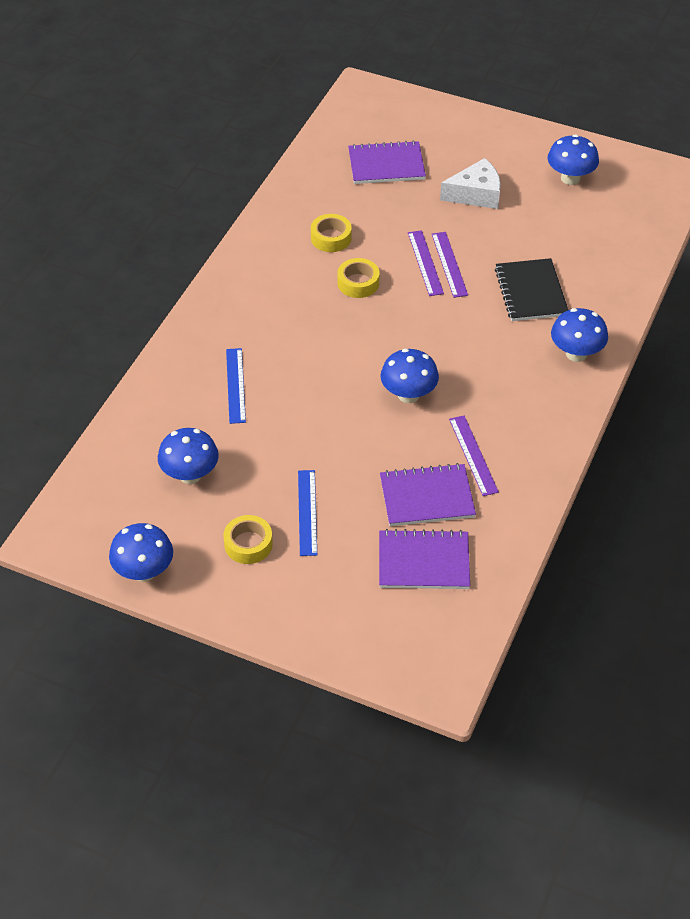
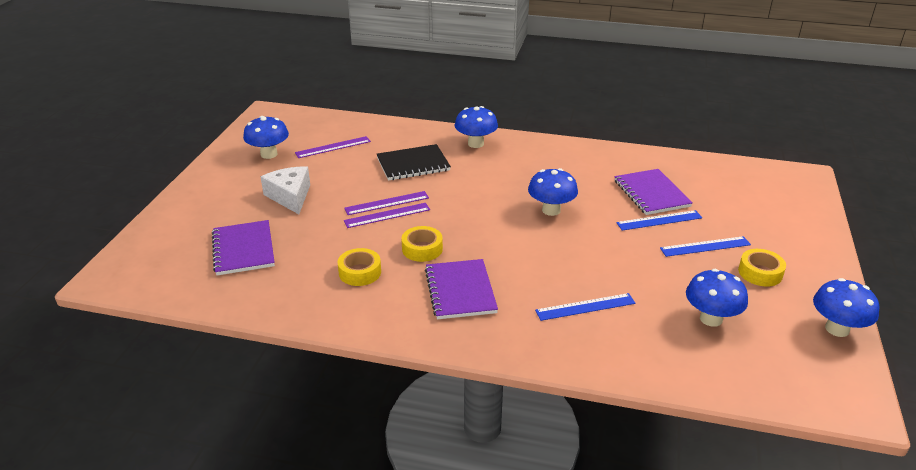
camera: 100 degrees left, 15 degrees down
(367, 487) = (659, 220): none -> blue ruler
(423, 561) = (711, 190): purple notebook -> purple notebook (460, 291)
(473, 455) = (598, 177): purple ruler -> purple ruler (333, 147)

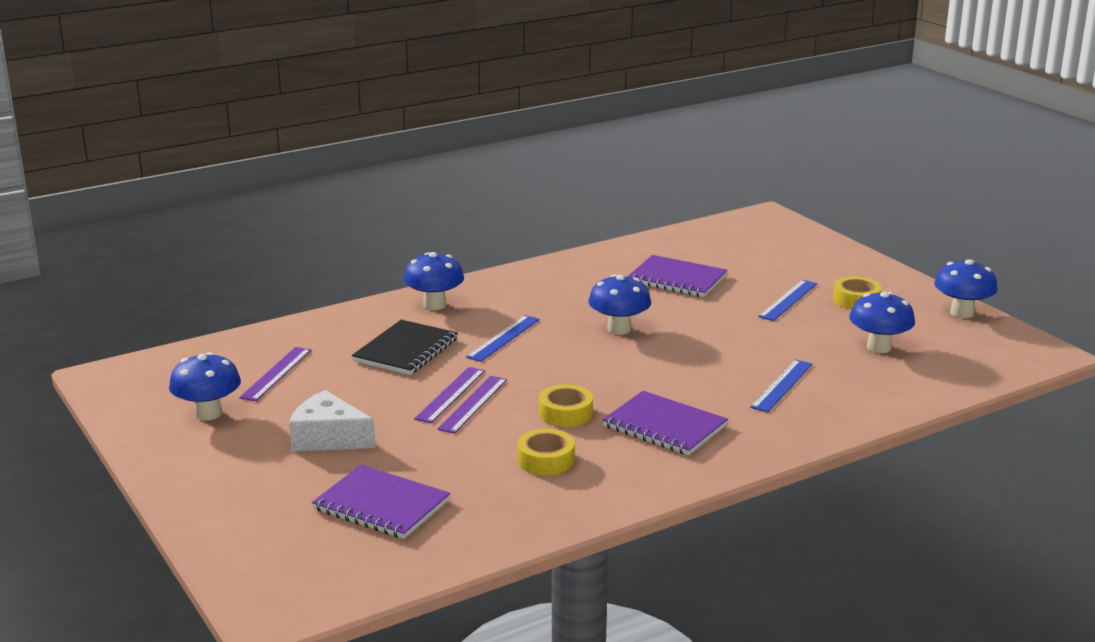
camera: 45 degrees left, 10 degrees down
(659, 220) = (721, 297): blue ruler -> blue ruler (503, 338)

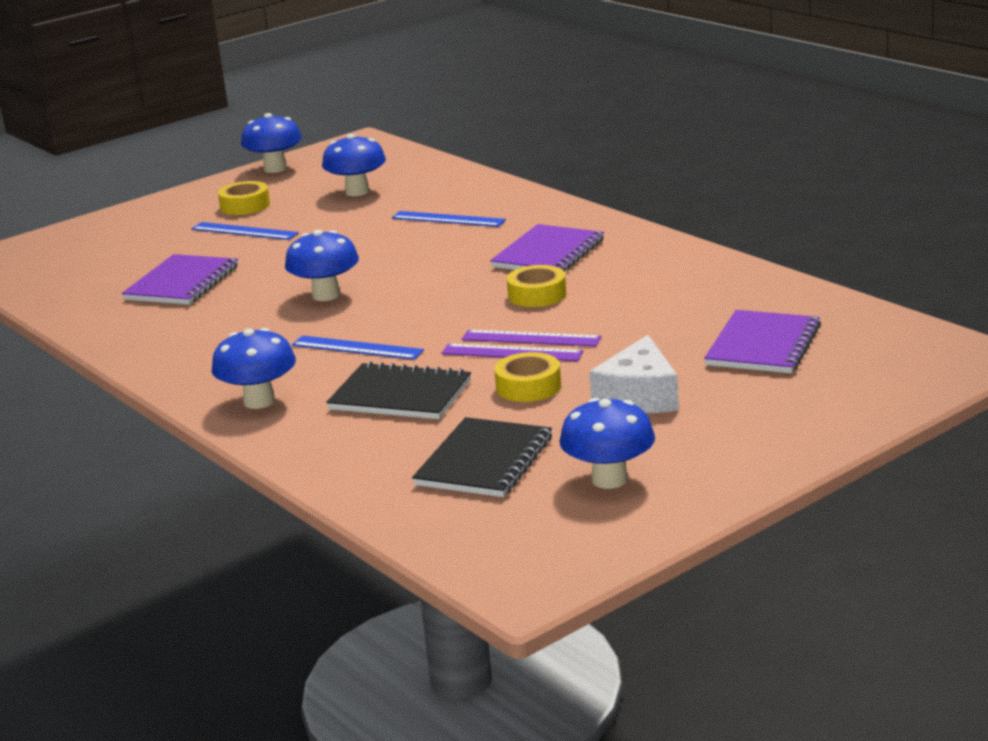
camera: 95 degrees left, 0 degrees up
(276, 373) = (484, 461): purple ruler -> black notebook
(546, 460) = (637, 291): yellow tape -> yellow tape (528, 387)

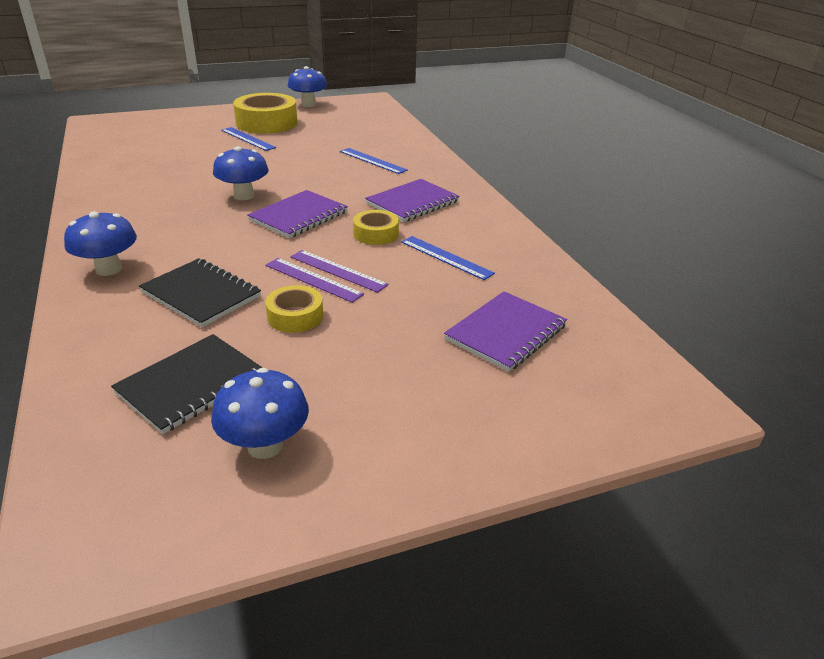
camera: 15 degrees right, 10 degrees up
(182, 283) = (174, 164): purple notebook -> purple notebook (299, 216)
(245, 206) = (266, 123): yellow tape -> yellow tape, size x1.87
(357, 192) = (338, 129): blue mushroom -> none
(357, 348) = (218, 243): blue ruler -> blue ruler (446, 257)
(639, 397) = (367, 355): white cheese -> none

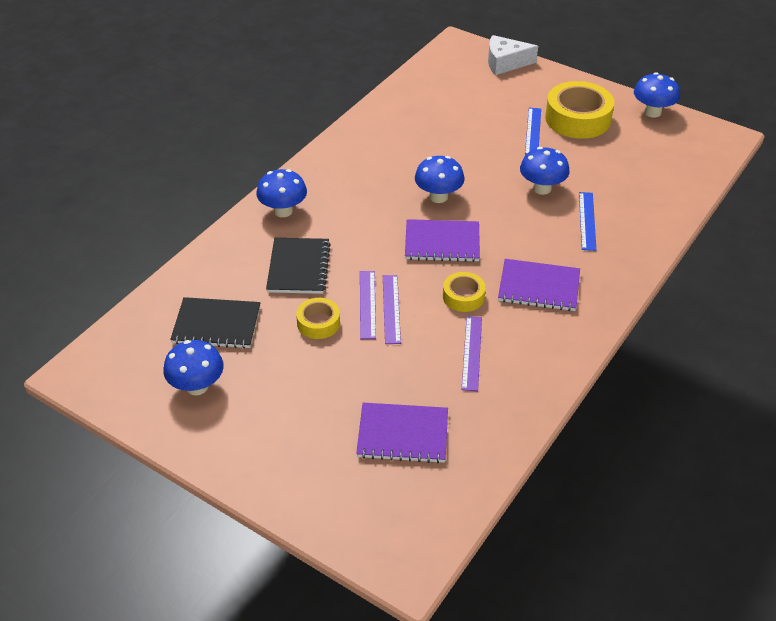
camera: 55 degrees right, 10 degrees up
(157, 117) = (505, 63): none -> white cheese
(311, 160) = (542, 188): none -> blue mushroom
(446, 257) = (472, 353): blue ruler -> purple ruler

